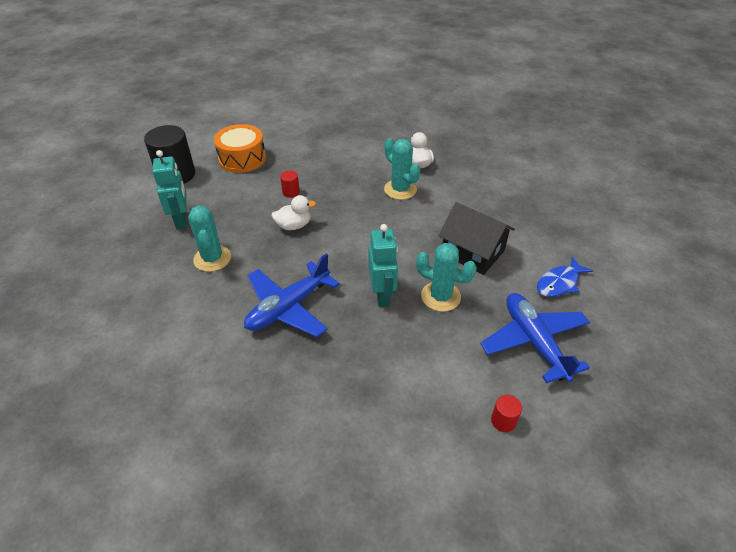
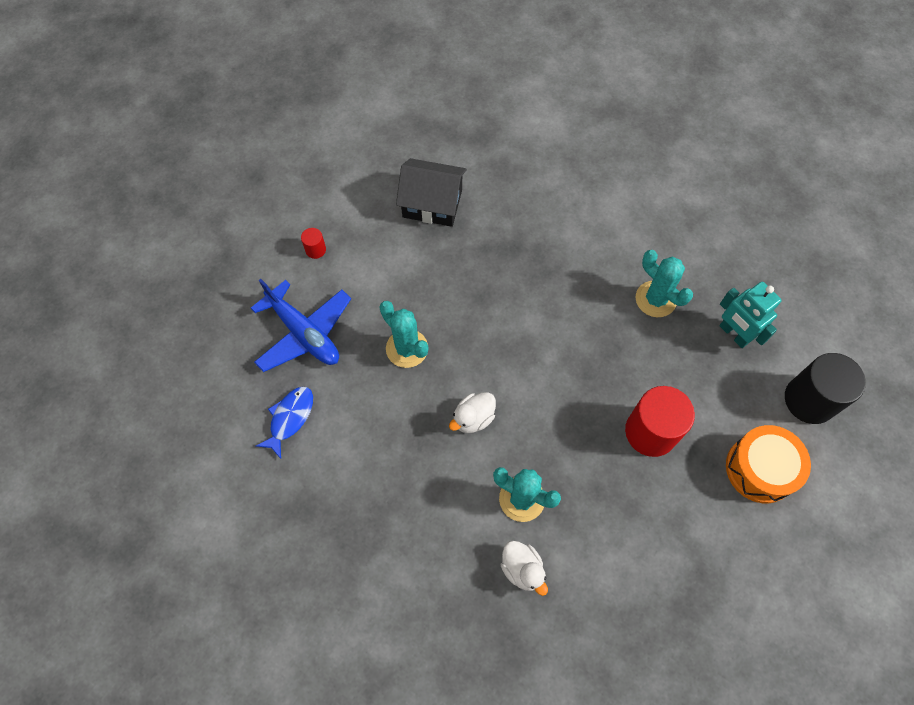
camera: 155 degrees right, 20 degrees up
(288, 307) = (542, 277): blue plane -> none
(291, 192) = (650, 432): red cylinder -> red cylinder, size x2.27
(294, 226) = (608, 378): white duck -> white duck (473, 418)
(382, 294) = (464, 327): turquoise robot -> none
(440, 296) = (407, 348): turquoise cactus -> turquoise cactus turned 45 degrees clockwise
(472, 252) = (394, 425): black house -> black house (432, 203)

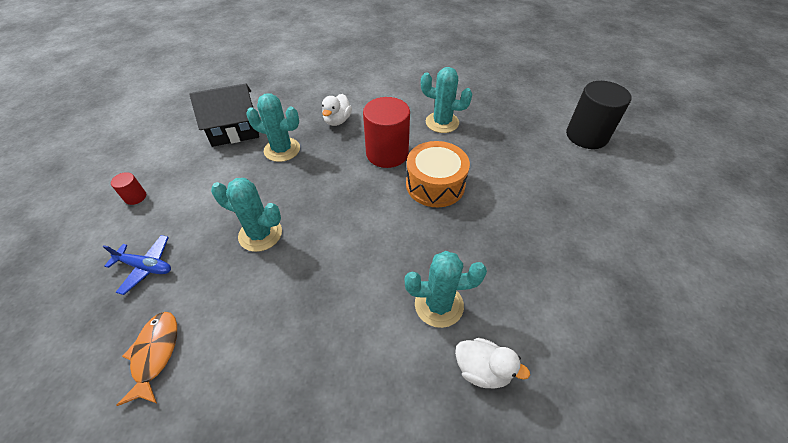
camera: 30 degrees left, 15 degrees down
(290, 418) = (155, 354): blue fish -> orange fish
(304, 333) = (146, 267): blue plane -> blue plane, size x0.56
(468, 255) = (282, 150): none -> turquoise cactus
(473, 418) = (353, 260): white duck -> white duck (337, 120)
(650, 432) = (503, 202): red cylinder -> red cylinder (387, 153)
(733, 334) = (508, 121): turquoise robot -> none
(760, 469) = (596, 189): orange drum -> orange drum (435, 184)

